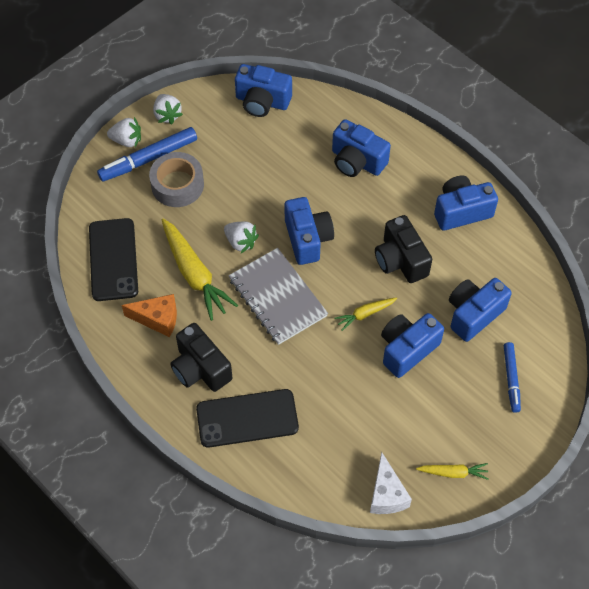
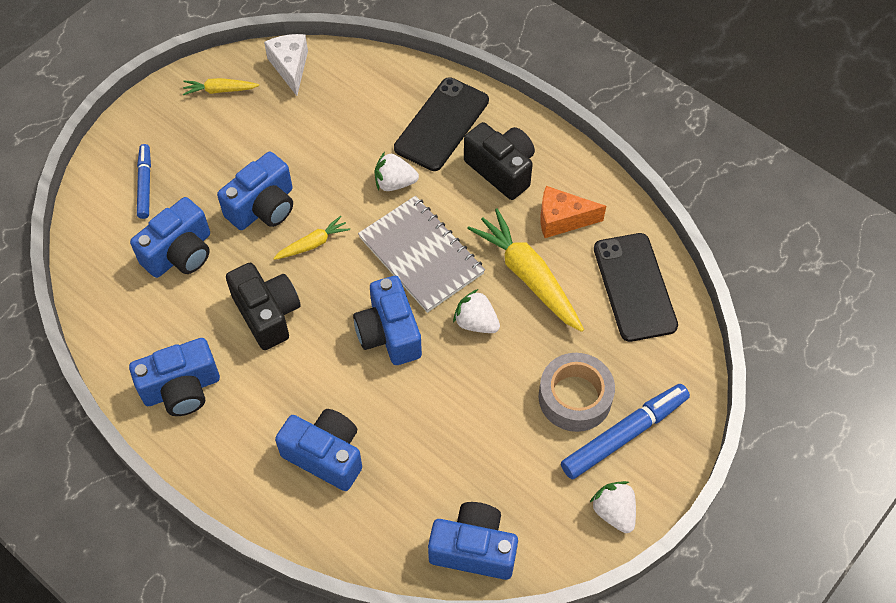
camera: 175 degrees right, 0 degrees up
(127, 140) = (663, 462): white strawberry -> white strawberry (394, 183)
(247, 418) = (441, 124): black phone -> black phone turned 45 degrees counterclockwise

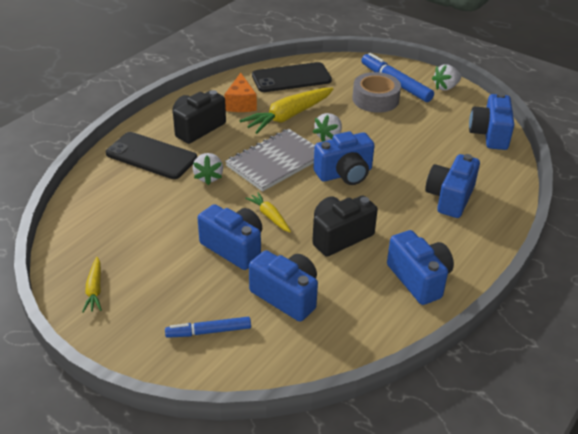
camera: 95 degrees left, 20 degrees down
(290, 67) = (74, 244): white cheese -> none

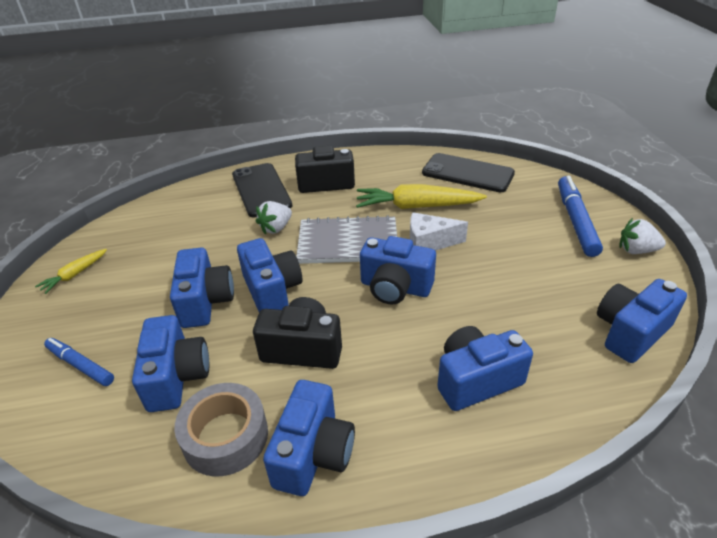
camera: 45 degrees right, 0 degrees up
(241, 103) = (390, 177): orange cheese -> none
(269, 216) = (272, 290): yellow carrot -> blue camera
(328, 136) = (429, 243): white strawberry -> white cheese
(375, 99) = (529, 228): grey tape -> grey tape (225, 436)

